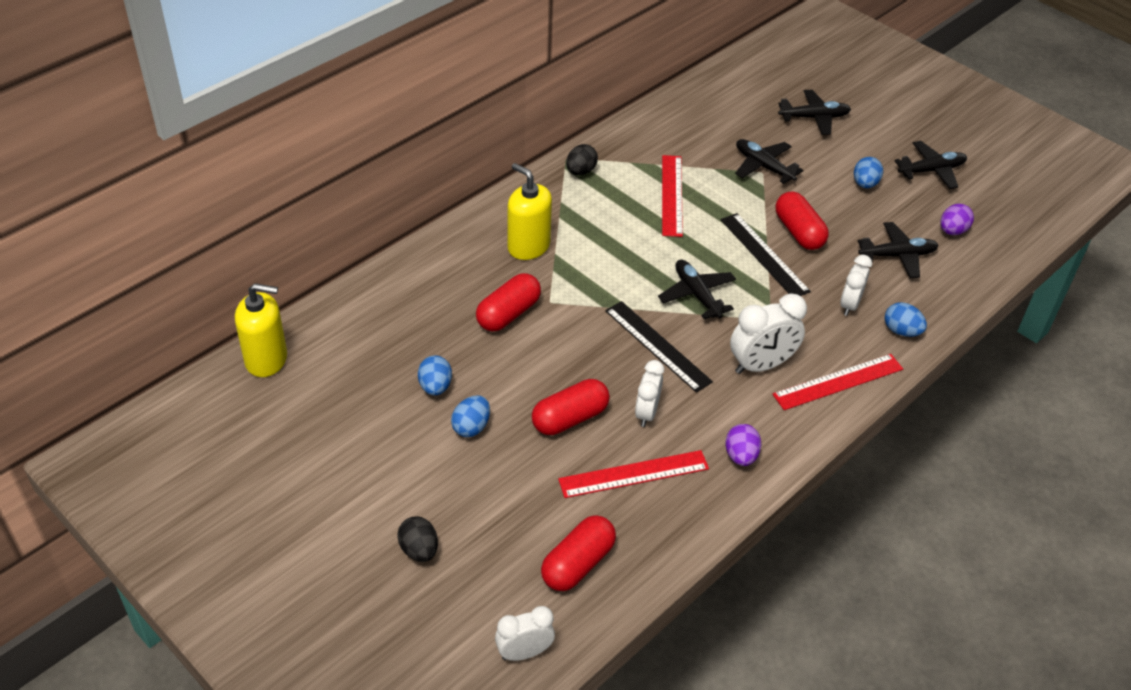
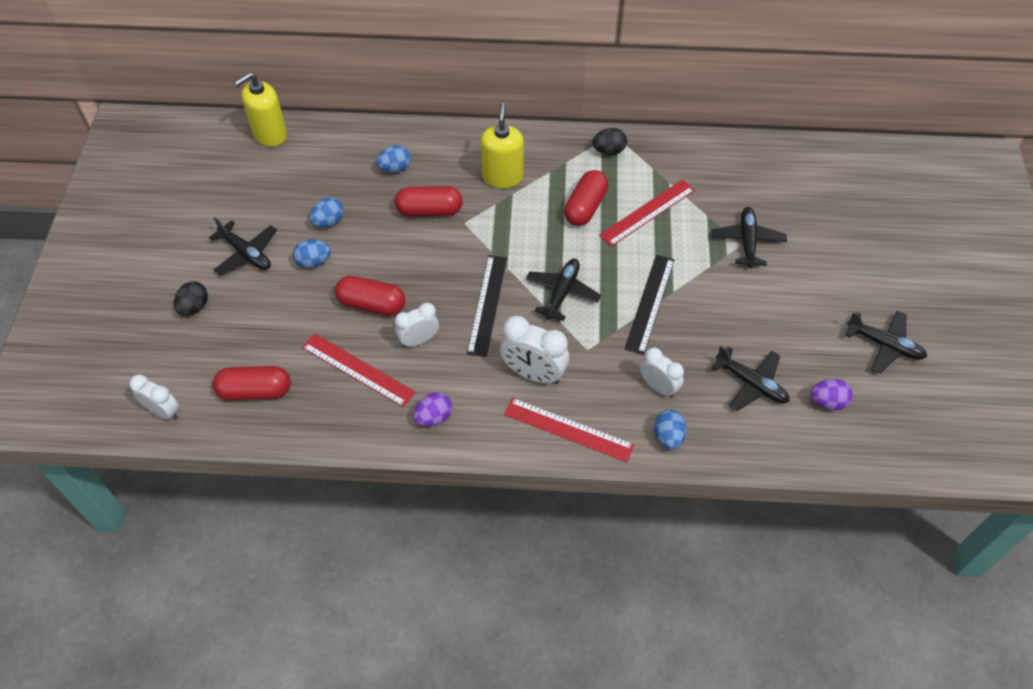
camera: 50 degrees right, 10 degrees up
(266, 359) = (270, 134): yellow soap dispenser -> yellow soap dispenser turned 90 degrees clockwise
(798, 232) = (701, 307): red capsule -> red capsule (585, 207)
(814, 118) = (847, 234): black plane -> black plane (246, 254)
(849, 305) = (658, 387): white clock -> white clock turned 60 degrees clockwise
(865, 184) = (809, 313): blue egg -> blue egg (395, 168)

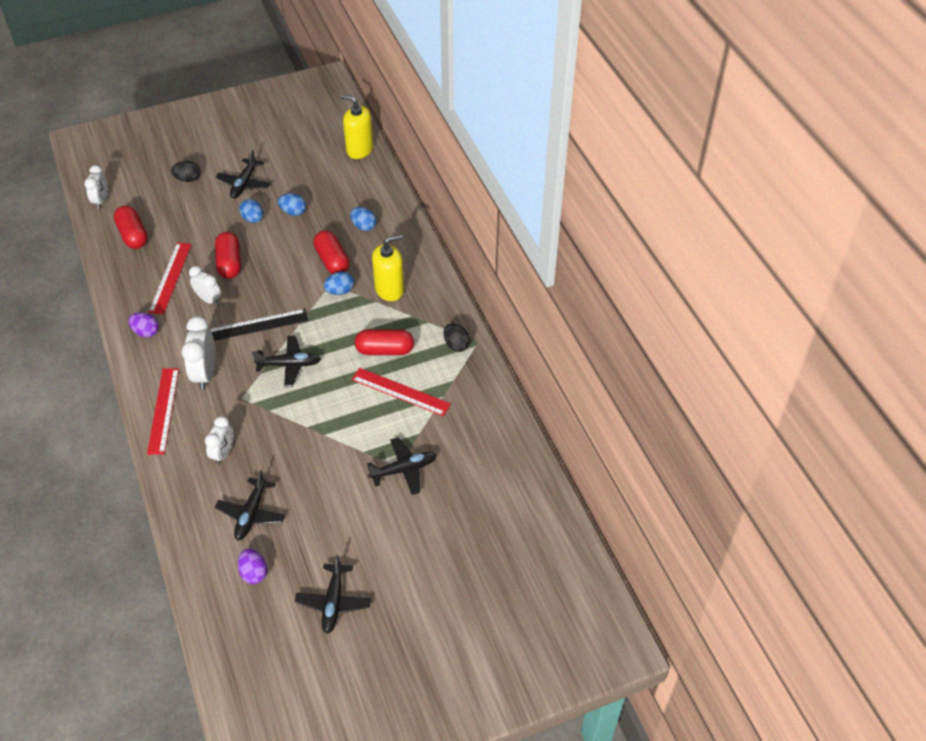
camera: 65 degrees right, 5 degrees down
(649, 303) = (304, 422): black ruler -> none
(668, 436) = (179, 473): blue egg -> blue egg (340, 291)

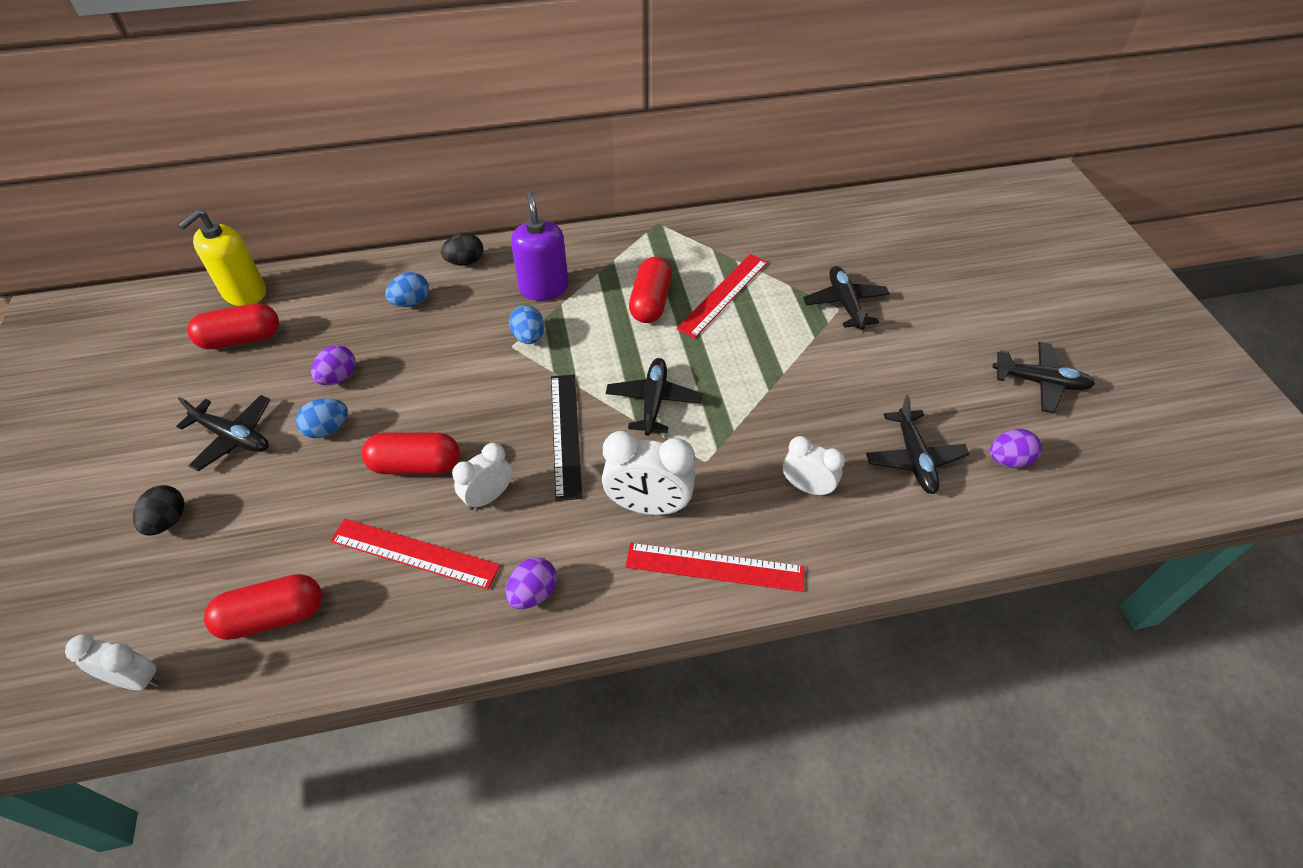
camera: 80 degrees left, 0 degrees up
(251, 514) = (914, 458): black plane -> black plane turned 60 degrees clockwise
(293, 212) = (338, 377): blue egg -> purple egg
(332, 260) = (465, 341): red capsule -> red capsule (241, 339)
(389, 289) = (544, 288): yellow soap dispenser -> purple soap dispenser
(456, 345) = (658, 240): black egg -> black egg (465, 262)

